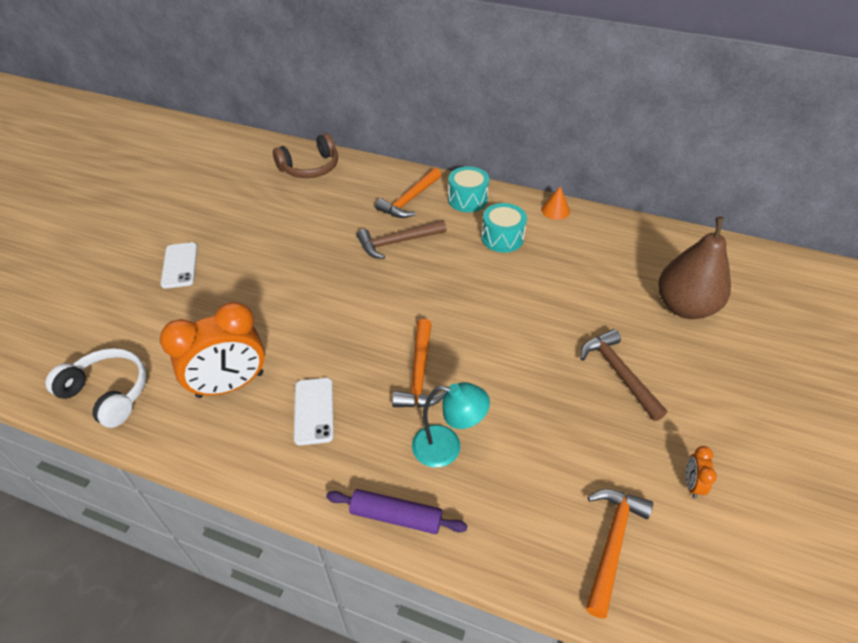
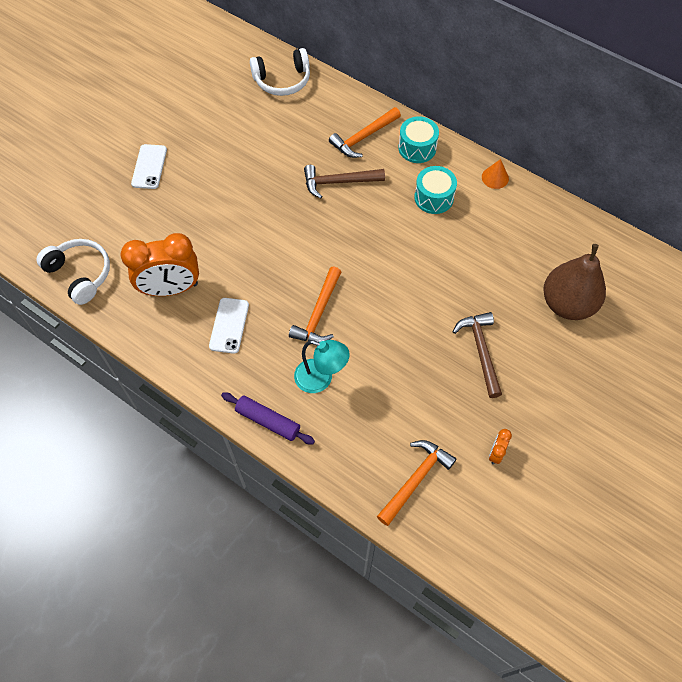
camera: 15 degrees right, 15 degrees up
(310, 167) = (282, 80): brown headphones -> white headphones

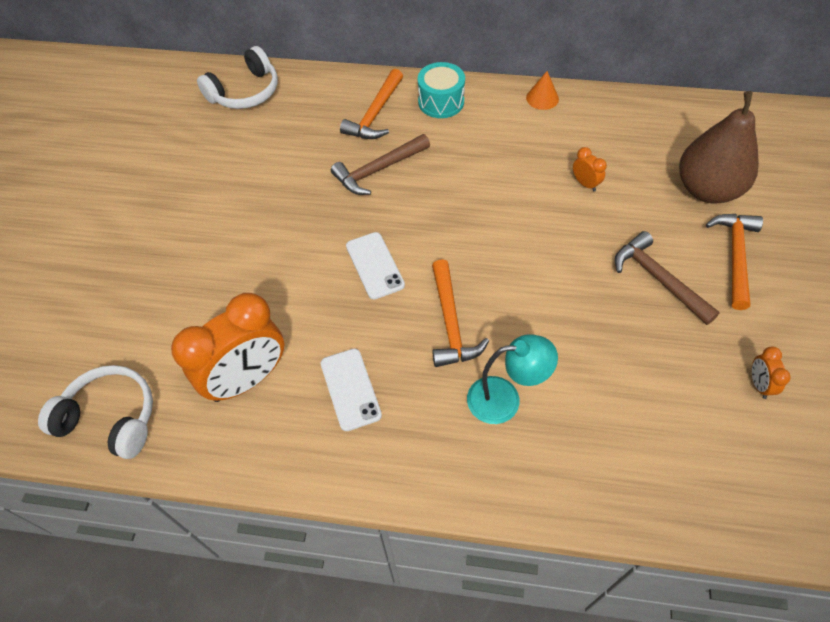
camera: 25 degrees left, 5 degrees down
(149, 167) = (134, 246): white phone -> white phone (374, 265)
(268, 421) = (475, 485): purple rolling pin -> none
(415, 479) = (697, 463): orange hammer -> orange hammer (734, 256)
(434, 198) = (493, 143): turquoise drum -> none
(479, 258) = (585, 184): none -> orange clock

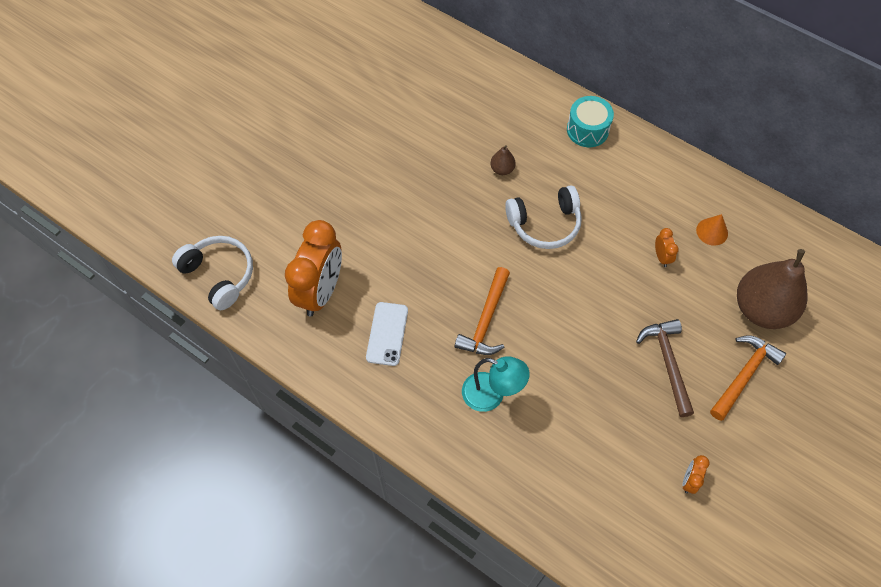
camera: 25 degrees right, 5 degrees up
(245, 92) = (435, 52): white headphones -> white headphones (545, 224)
(247, 379) = (321, 291): orange clock -> orange clock turned 60 degrees counterclockwise
(374, 265) = (455, 248): white phone -> none
(375, 114) = (527, 118): orange hammer -> none
(378, 170) = (502, 169): brown hammer -> brown pear
(542, 98) = (675, 164): orange cone -> orange cone (712, 231)

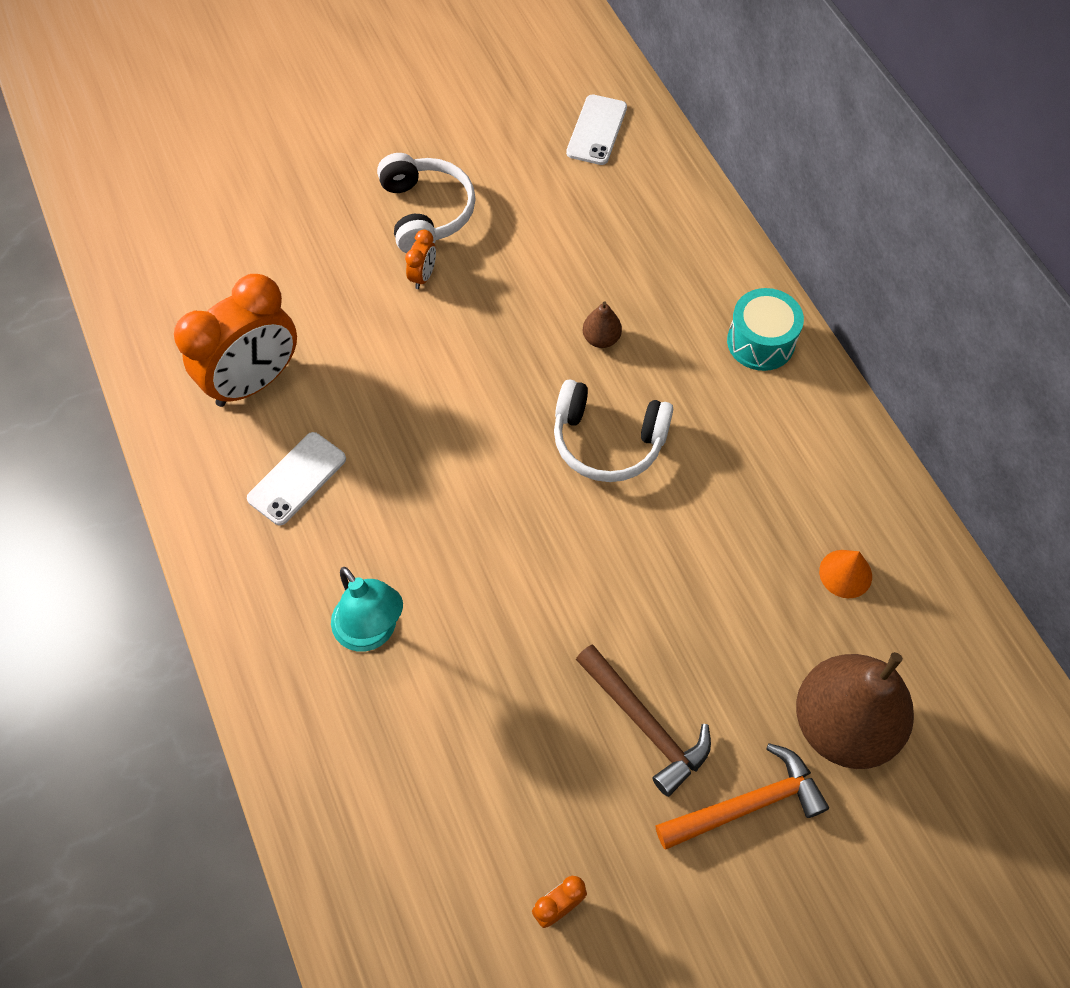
camera: 30 degrees right, 0 degrees up
(219, 275) = (151, 299): white headphones -> white headphones (426, 212)
(416, 51) = (596, 130): none -> white phone
(486, 320) = (436, 529): orange hammer -> none
(661, 257) = (743, 571): orange clock -> orange clock (423, 276)
(667, 363) = (645, 724): brown hammer -> brown hammer turned 120 degrees clockwise

